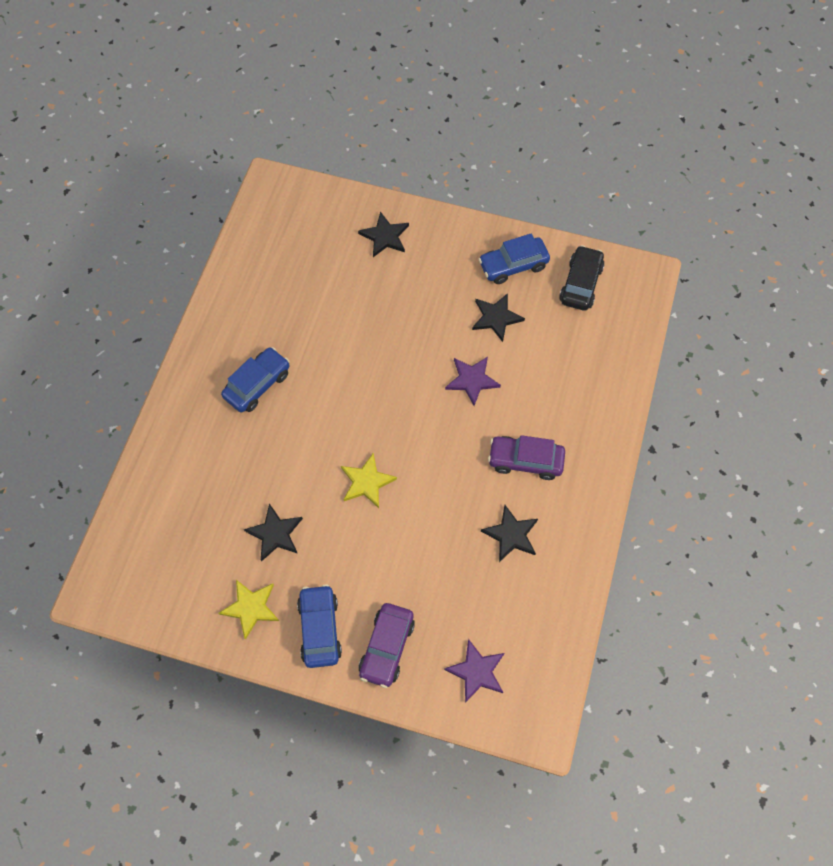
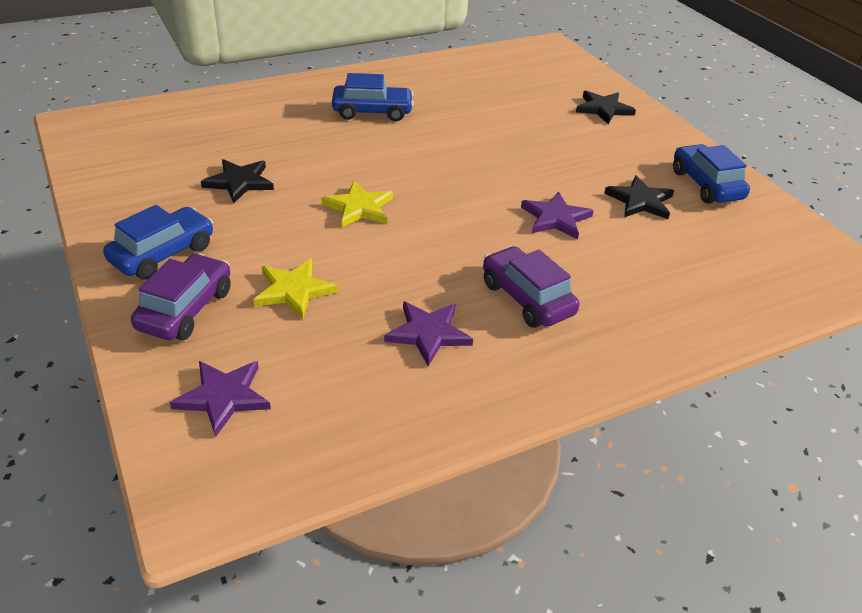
camera: 45 degrees right, 25 degrees down
(251, 608) = (145, 203): yellow star -> yellow star (294, 290)
(386, 647) = (186, 309): purple car -> purple car turned 135 degrees clockwise
(511, 534) = (428, 333): black star -> purple star
(513, 265) = (706, 185): blue car -> blue car turned 45 degrees clockwise
(580, 284) = (768, 235): black car -> none

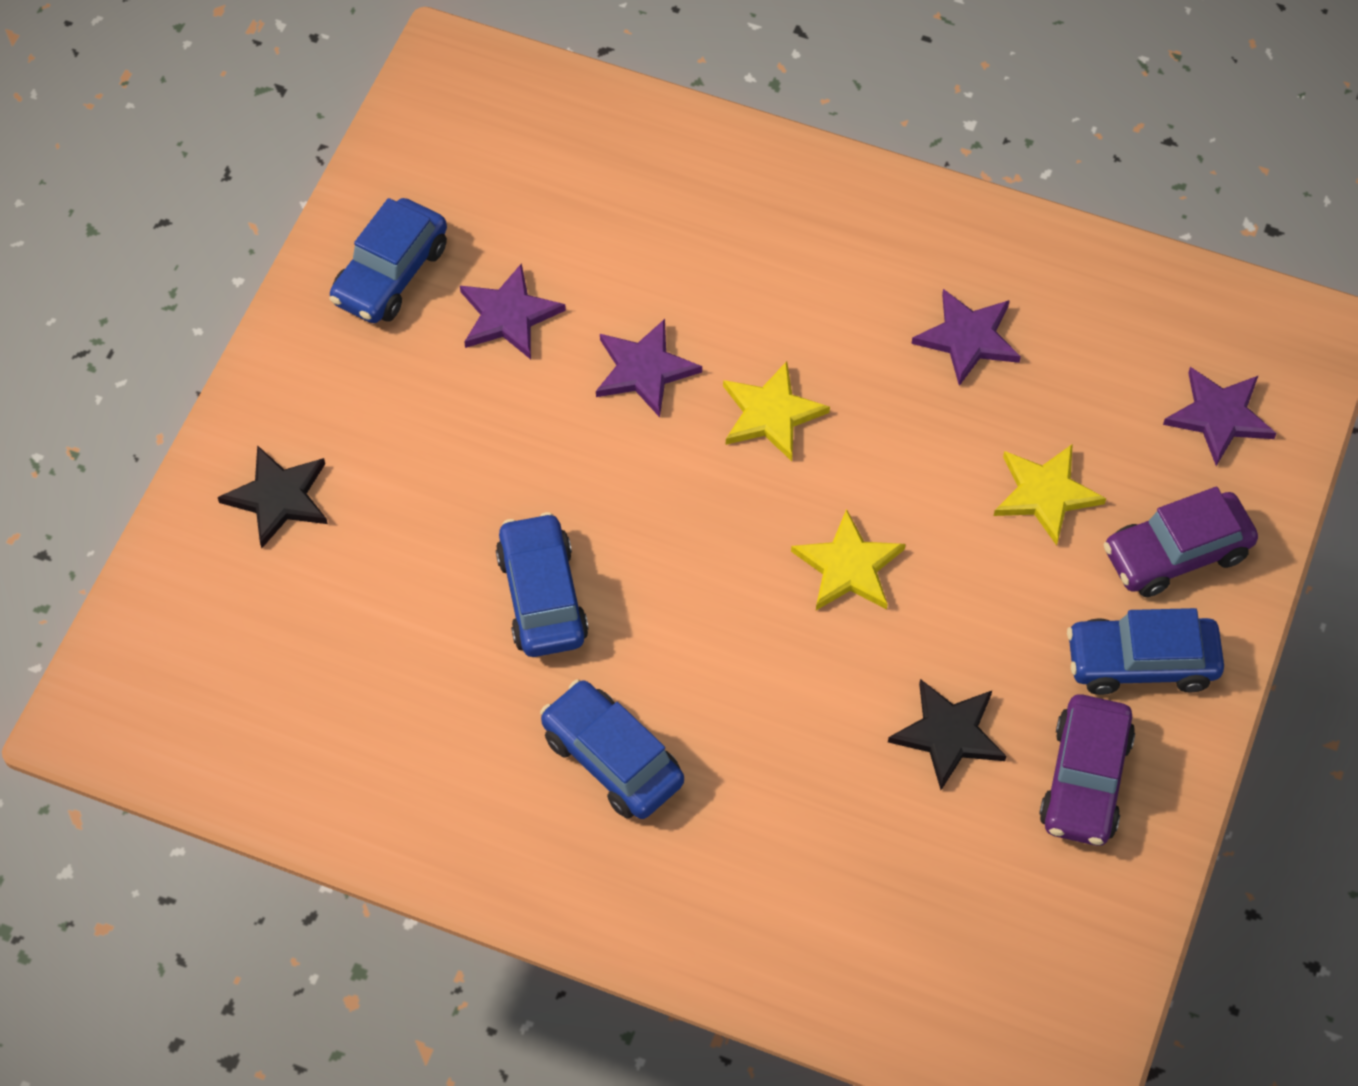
camera: 130 degrees left, 20 degrees up
(469, 134) = (542, 596): none -> blue car
(476, 237) = (771, 414): none -> yellow star
(527, 298) = (823, 300): purple car -> purple car (1085, 780)
(640, 201) = (509, 315): black star -> purple star

